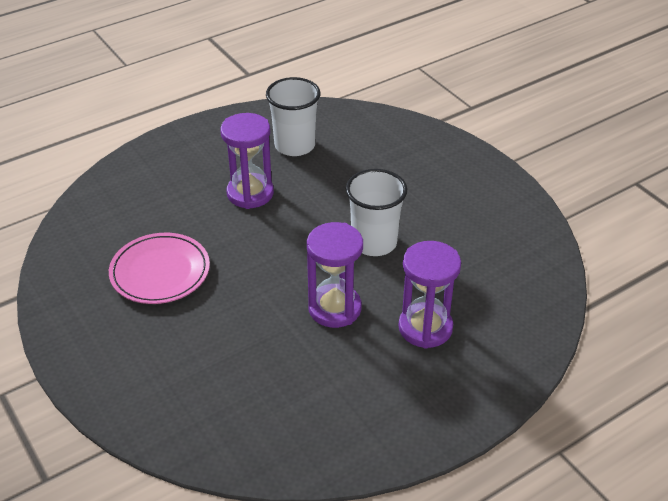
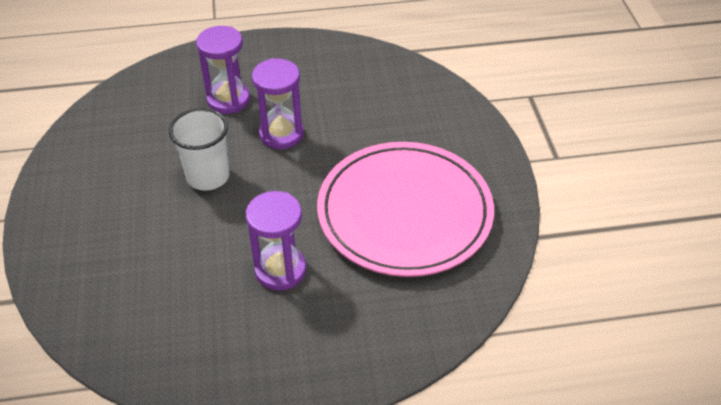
camera: 155 degrees left, 5 degrees up
(160, 272) = (404, 212): pink plate -> pink plate, size x1.84
(295, 145) = (194, 319): white cup -> none

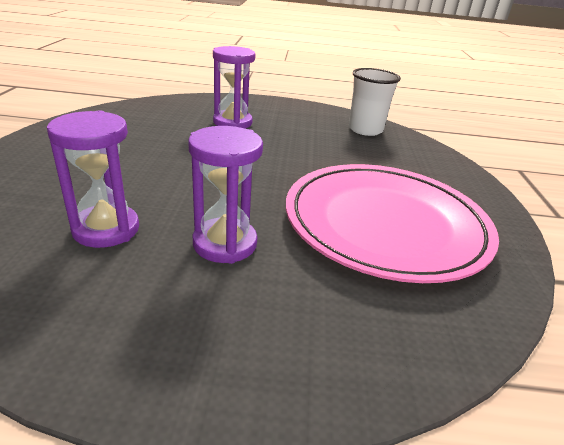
camera: 10 degrees right, 15 degrees down
(208, 176) = (187, 160): white cup -> white cup (365, 130)
(281, 134) = (271, 148): purple hourglass -> purple hourglass (106, 229)

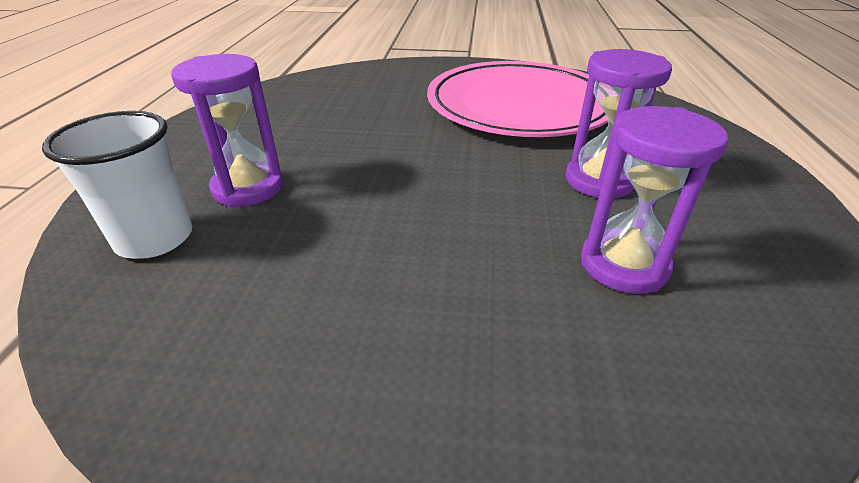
camera: 85 degrees left, 5 degrees up
(365, 130) = (294, 95): white cup -> white cup (154, 238)

